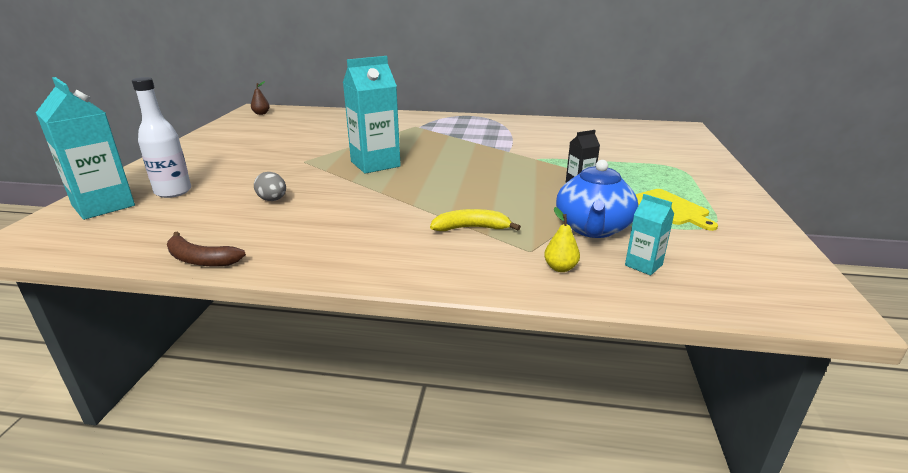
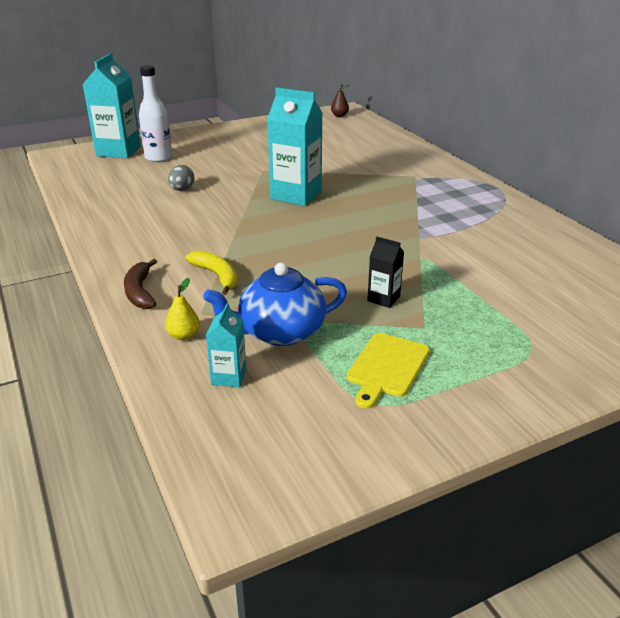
camera: 55 degrees right, 5 degrees up
(200, 259) = (78, 207): brown banana -> brown banana (140, 292)

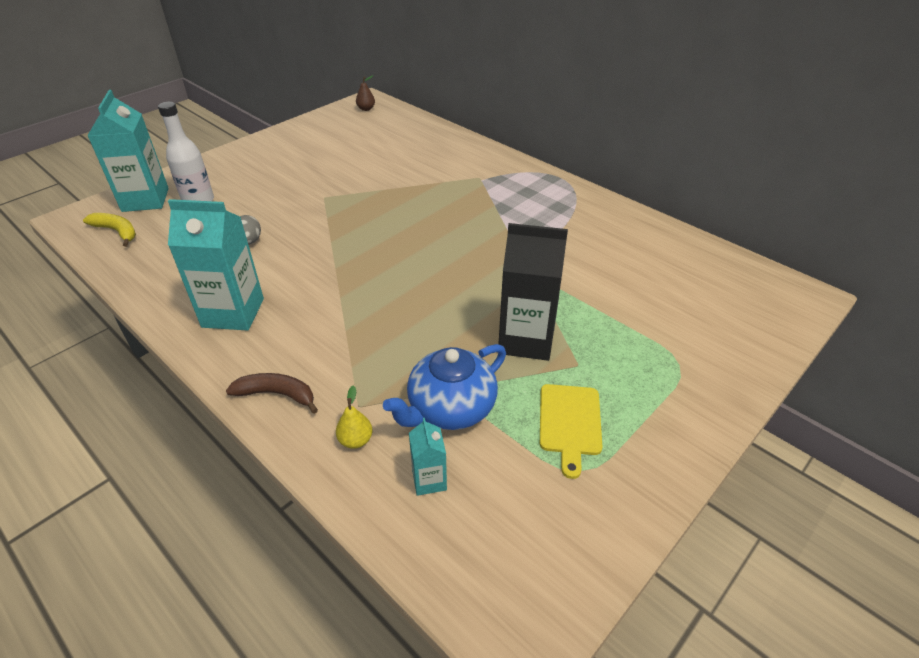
camera: 20 degrees left, 10 degrees up
(140, 292) = (277, 394): brown banana -> brown banana turned 135 degrees clockwise
(217, 276) = (349, 351): yellow banana -> yellow banana (117, 231)
(296, 195) = (375, 225): turquoise carton -> turquoise carton (233, 313)
(383, 299) = (526, 340): black carton -> black carton, size x2.05

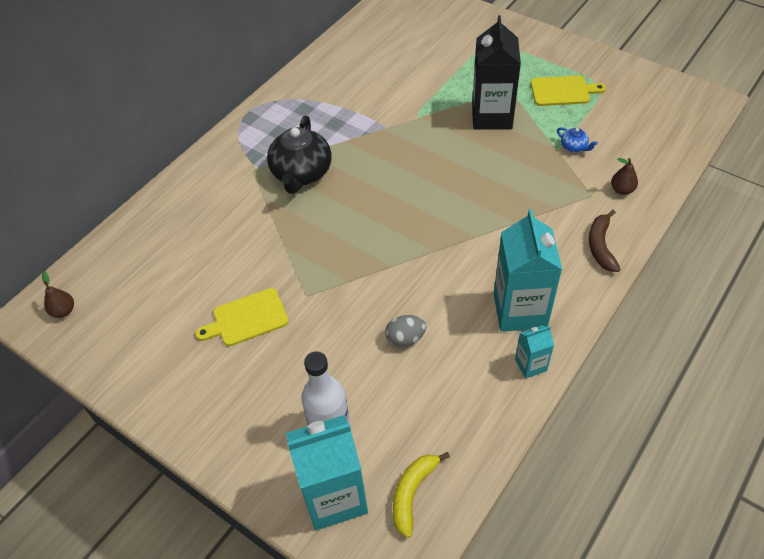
camera: 95 degrees left, 10 degrees up
(318, 172) = (247, 318): none -> yellow cutting board
(356, 440) = (622, 190): yellow pear -> brown pear
(429, 480) = (635, 148): turquoise carton -> turquoise carton (530, 365)
(450, 408) = (574, 147): blue teapot -> blue teapot, size x0.43
(466, 201) = (301, 173): none -> black teapot

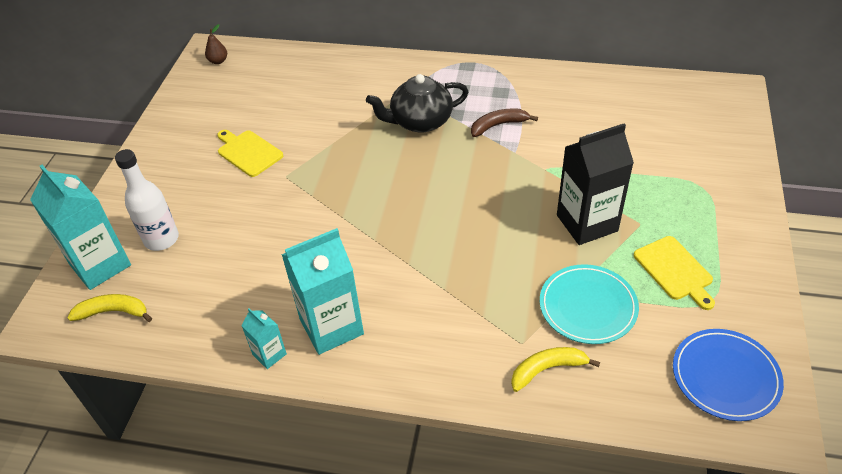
camera: 65 degrees right, 5 degrees down
(405, 338) = (265, 254): grey egg -> none
(574, 147) = (588, 306): blue teapot -> turquoise plate
(600, 246) = (450, 371): brown banana -> brown banana (498, 125)
(622, 190) = (547, 369): brown pear -> yellow banana
(663, 106) = (725, 376): none -> blue plate

